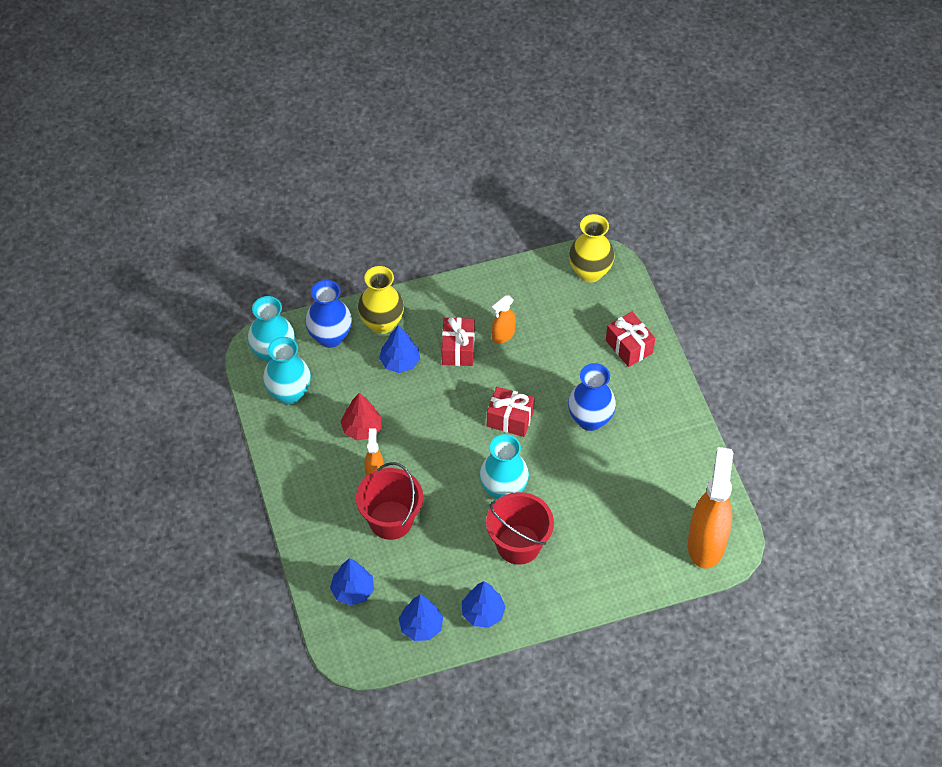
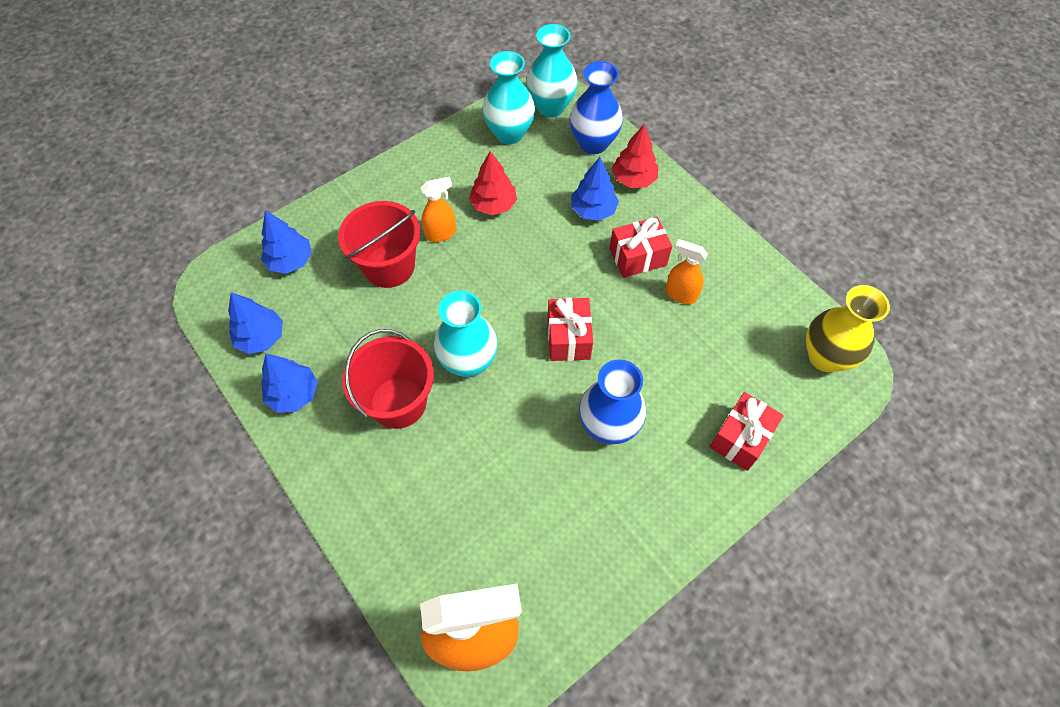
camera: 70 degrees right, 5 degrees up
(381, 323) = (633, 179): yellow vase -> red tree

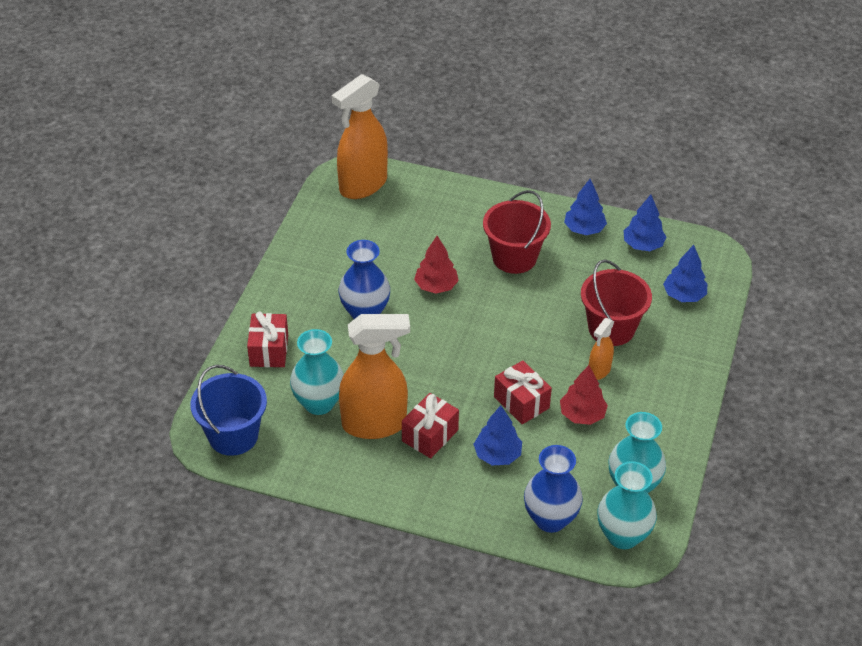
camera: 145 degrees right, 15 degrees down
(468, 362) = (492, 301): turquoise vase -> turquoise vase (319, 403)
(568, 338) = (436, 350): red gift -> red gift (521, 402)
(633, 179) = (486, 503): red tree -> red tree (436, 286)
(680, 294) = (375, 424): orange spray bottle -> orange spray bottle, size x2.06
(825, 357) = (233, 436): yellow vase -> blue bucket

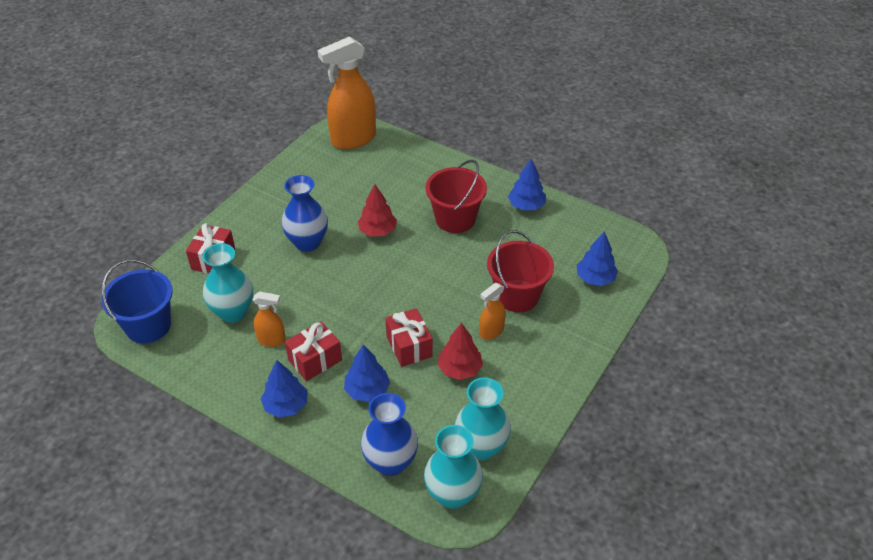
camera: 15 degrees right, 0 degrees up
(375, 424) = (272, 340): orange spray bottle -> orange spray bottle, size x0.49
(643, 245) = (573, 228): blue tree -> blue tree (286, 405)

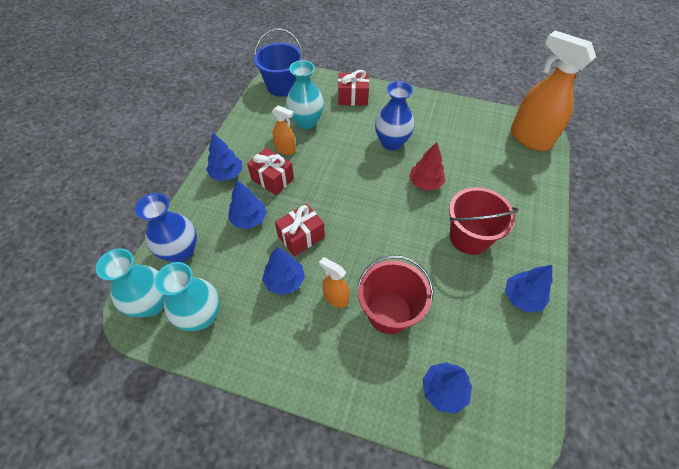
camera: 75 degrees right, 10 degrees up
(272, 340) = (285, 149): orange spray bottle -> orange spray bottle turned 60 degrees counterclockwise
(460, 369) = (284, 281): red tree -> blue tree

